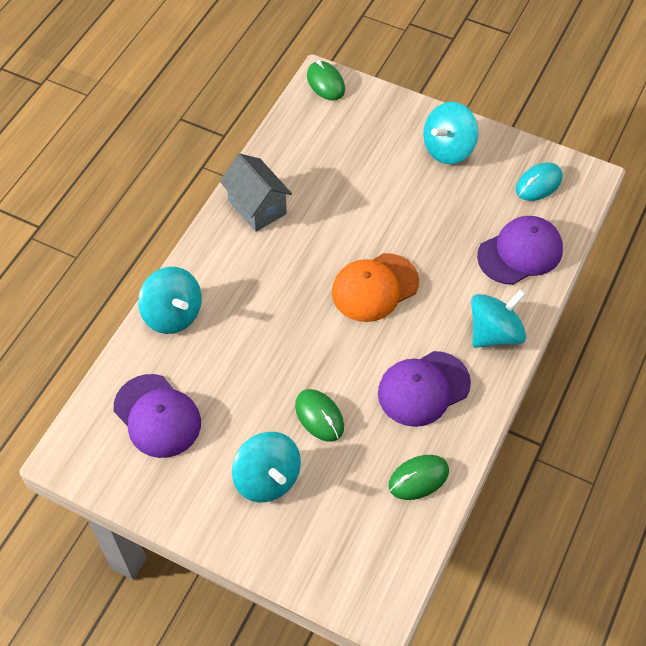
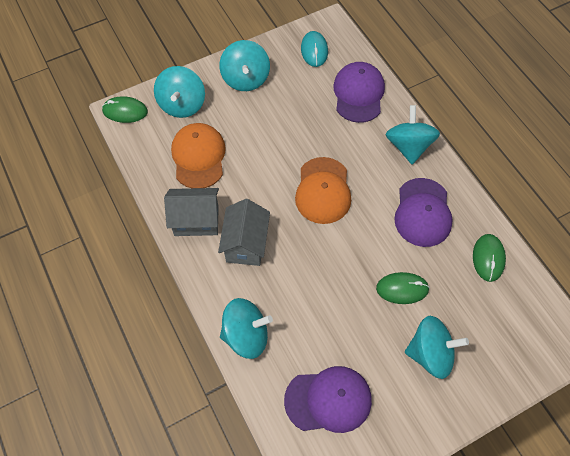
camera: 55 degrees left, 5 degrees up
(264, 259) = (246, 244): none -> grey house
(325, 167) = (198, 157): none -> orange cap
(372, 119) = (182, 104): none -> turquoise spinning top

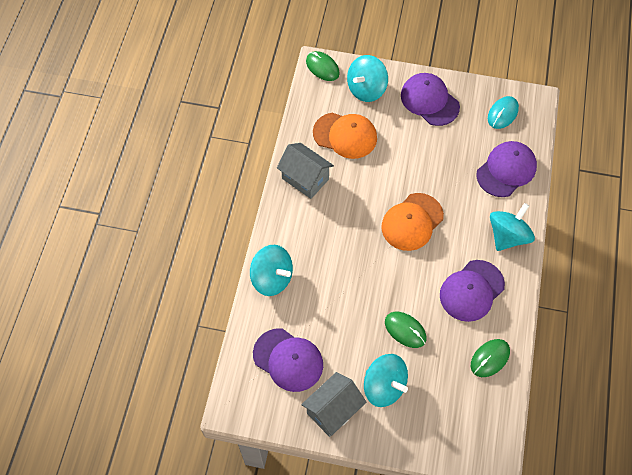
camera: 40 degrees right, 0 degrees up
(198, 157) = (345, 135): orange cap -> orange cap turned 75 degrees clockwise
(245, 79) = (429, 101): turquoise spinning top -> purple cap
(246, 244) = (324, 219): grey house -> grey house (333, 410)

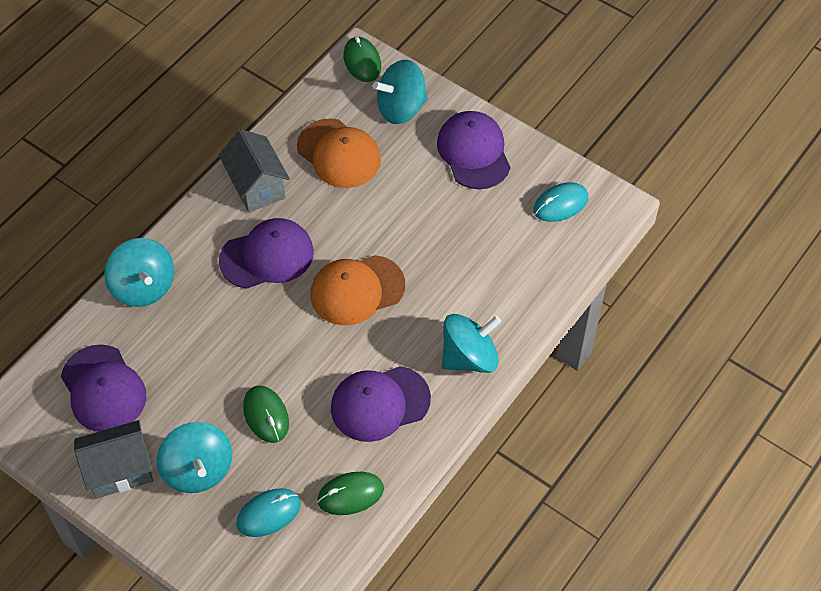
camera: 25 degrees right, 5 degrees down
(447, 395) = (268, 513): none -> turquoise mouse
(506, 170) = (520, 276): purple cap -> purple cap (267, 256)

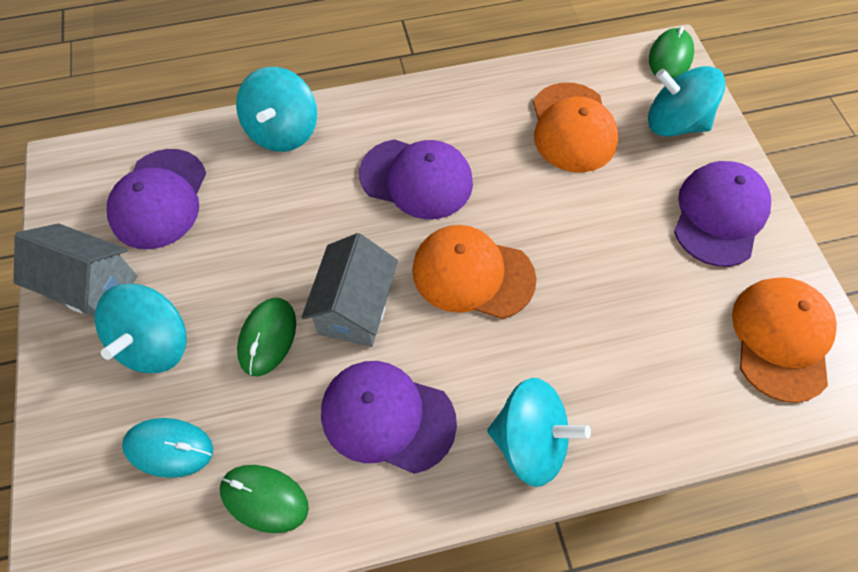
camera: 40 degrees right, 5 degrees up
(256, 186) = (466, 108): grey house -> grey house (355, 308)
(560, 204) = (781, 339): turquoise mouse -> orange cap

